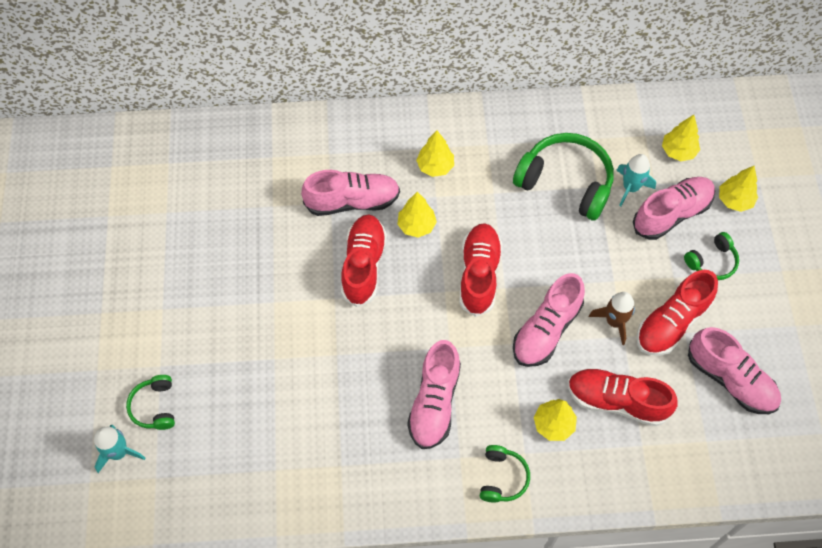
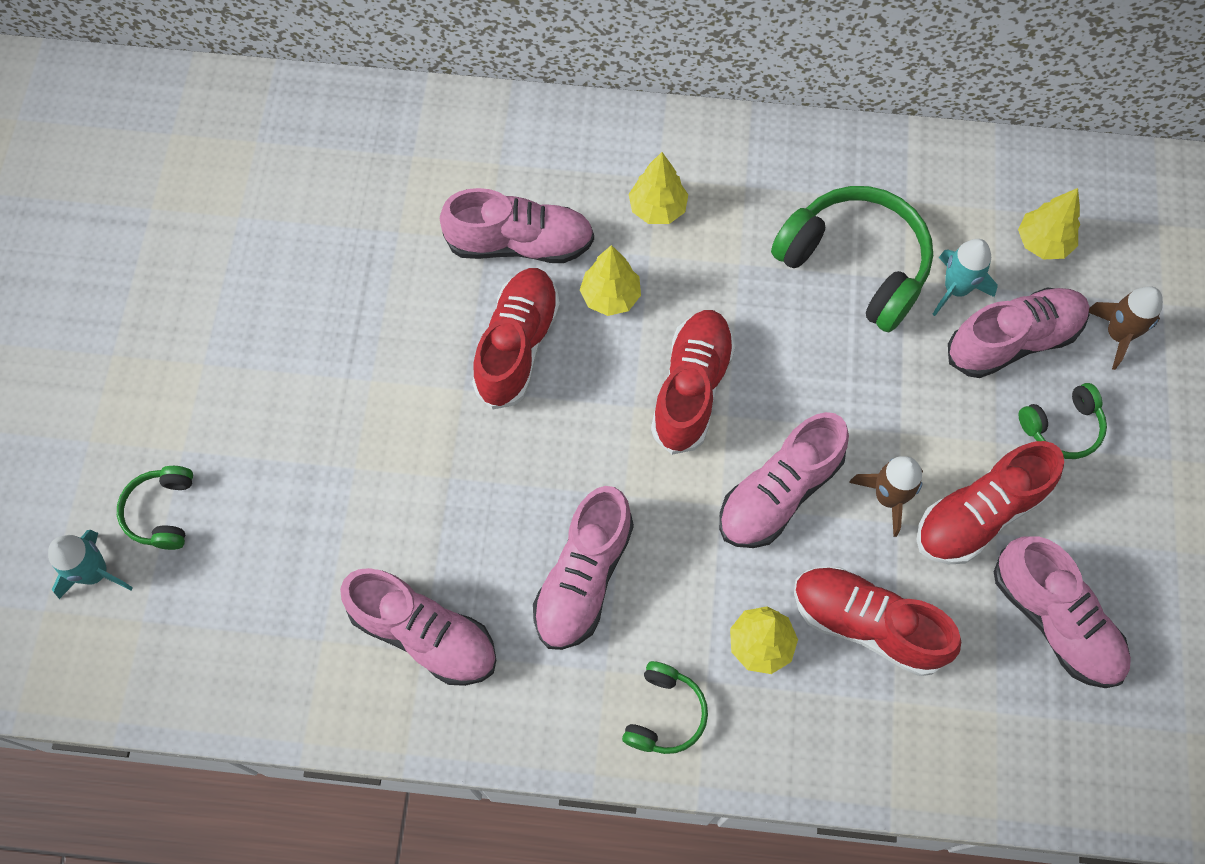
camera: 10 degrees right, 5 degrees up
(340, 454) = (424, 634): none -> pink shoe
(734, 200) = (1117, 335): yellow tree -> brown rocket

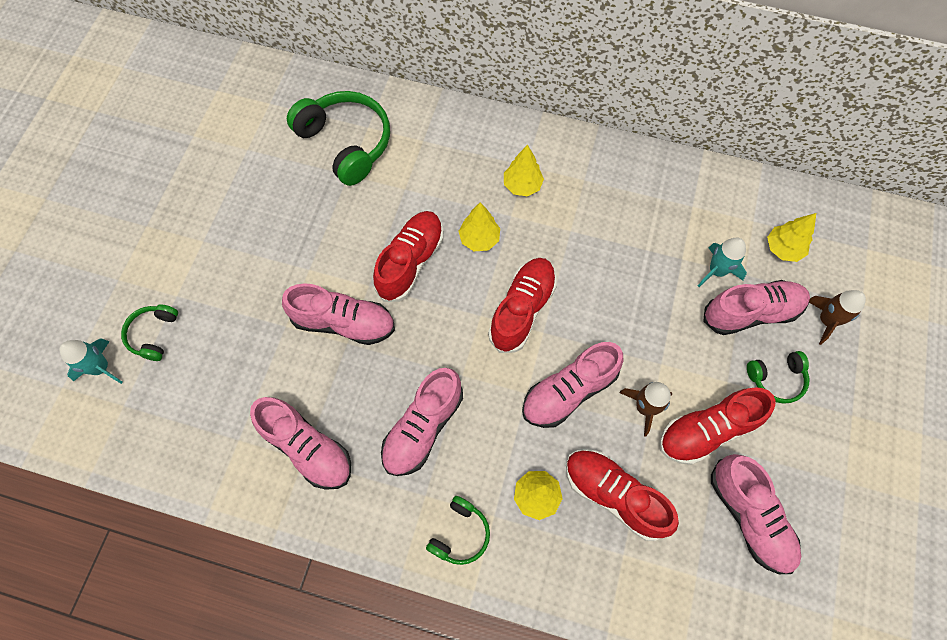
camera: 10 degrees right, 0 degrees up
(520, 243) = (426, 194): pink shoe -> pink shoe (344, 322)
(855, 264) = (650, 243): green headphones -> green headphones (346, 143)

